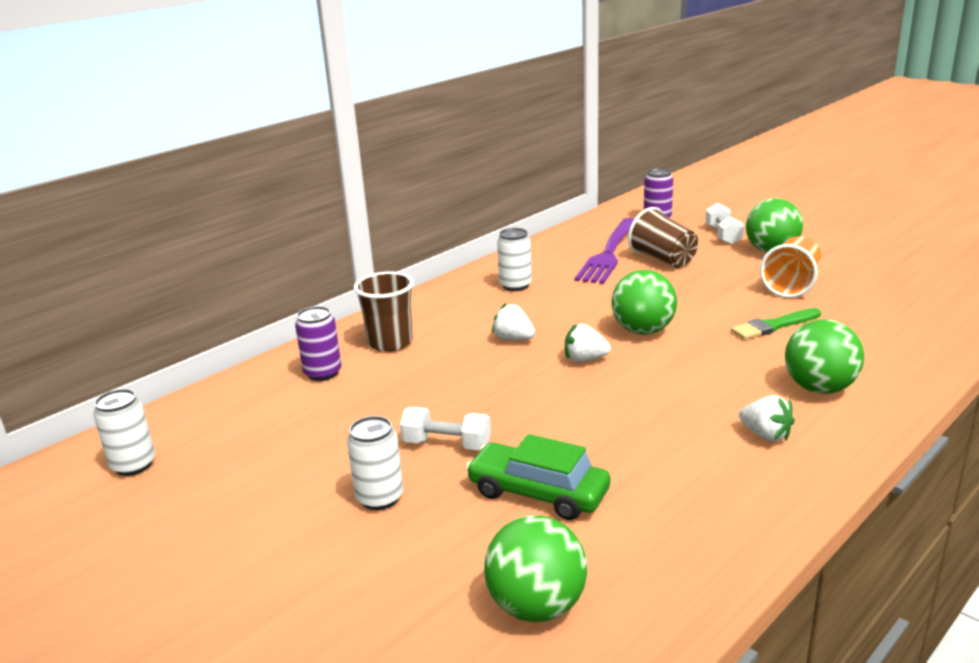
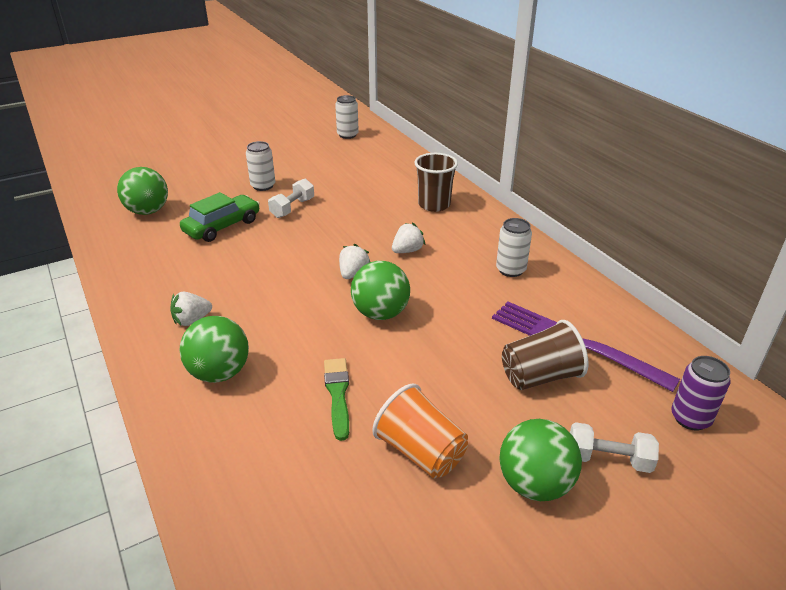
camera: 105 degrees right, 10 degrees up
(323, 373) = (406, 181): purple can -> none

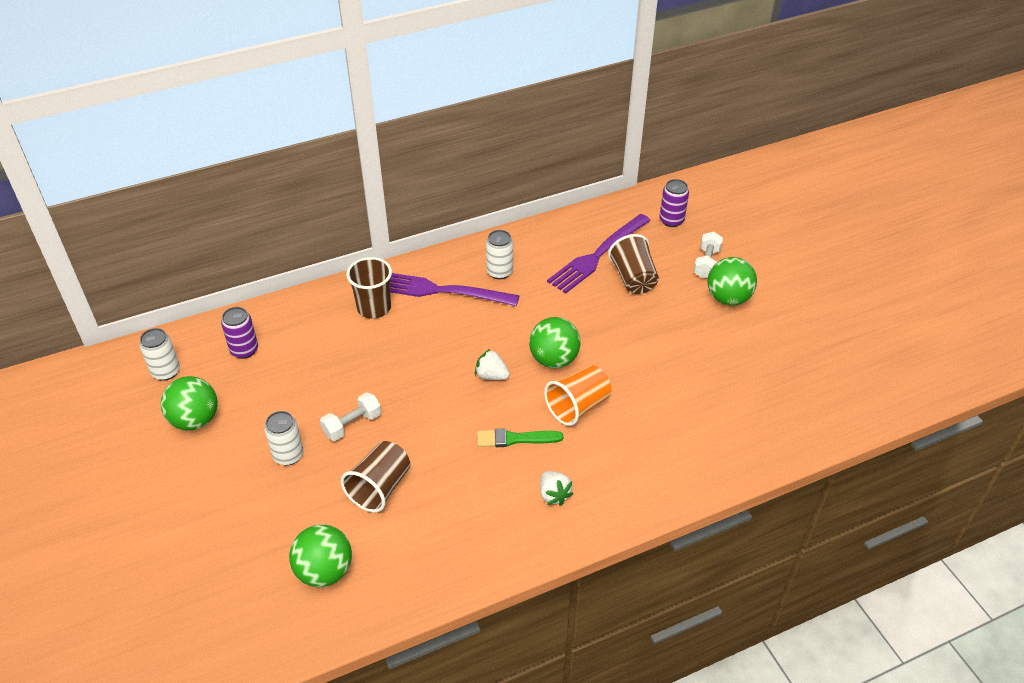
camera: 85 degrees left, 10 degrees up
(219, 373) = (627, 466): green ball -> green ball (195, 420)
(222, 226) = (380, 488): green car -> brown cup
(292, 208) = (352, 424): white dumbbell -> white dumbbell turned 75 degrees counterclockwise
(338, 394) = (652, 389): green brush -> green brush (515, 439)
(372, 158) = (244, 350): none -> purple can
(407, 251) = (458, 335): white strawberry -> none
(420, 452) = (706, 347): orange cup -> orange cup (578, 406)
(468, 236) = (439, 291): none -> purple fork

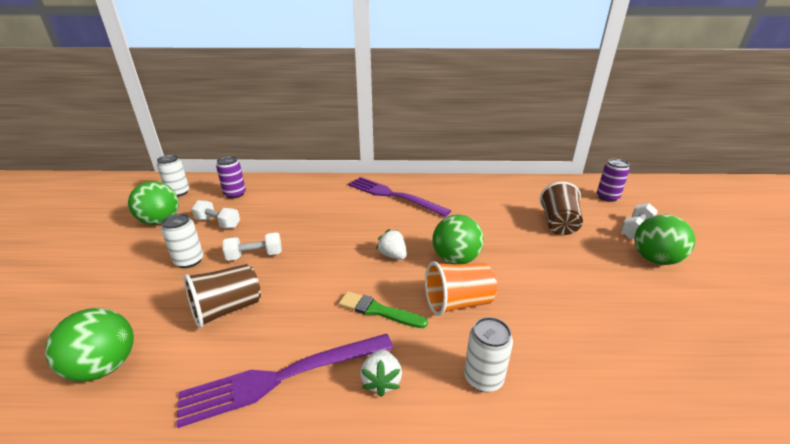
camera: 25 degrees right, 15 degrees down
(268, 399) = (218, 223): none -> white dumbbell
(374, 308) = (338, 194): brown cup -> none
(499, 272) = (445, 195): white can -> white can (483, 378)
(597, 256) = (531, 204): purple fork -> purple fork (281, 378)

